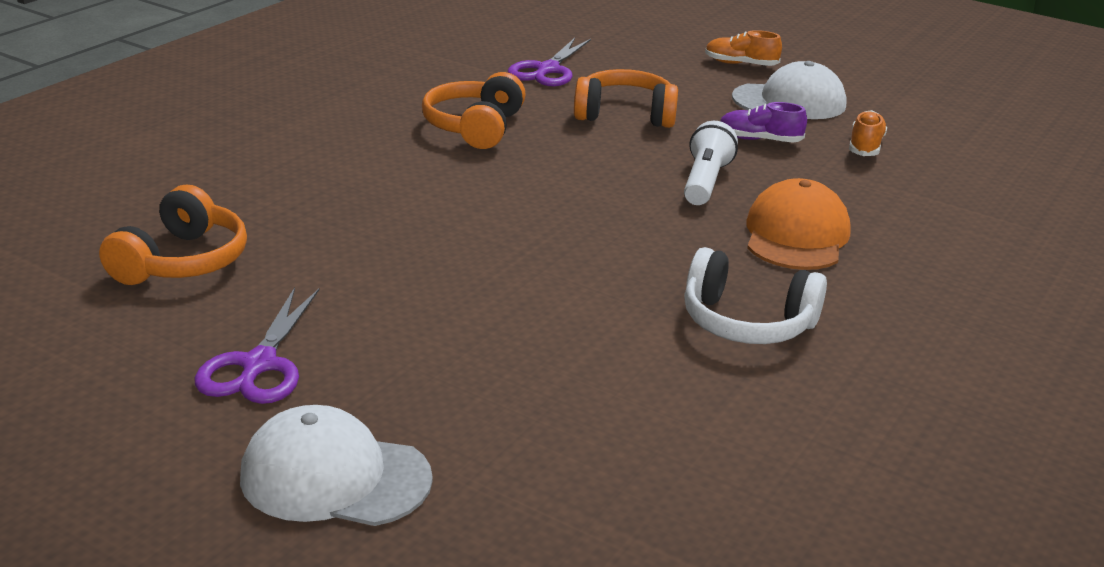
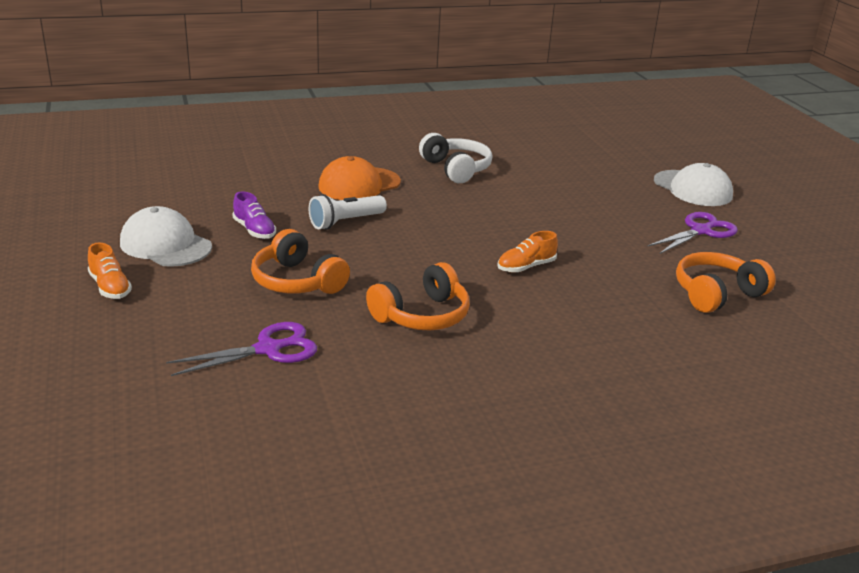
camera: 140 degrees left, 0 degrees up
(865, 146) = (205, 203): orange shoe -> orange shoe (526, 267)

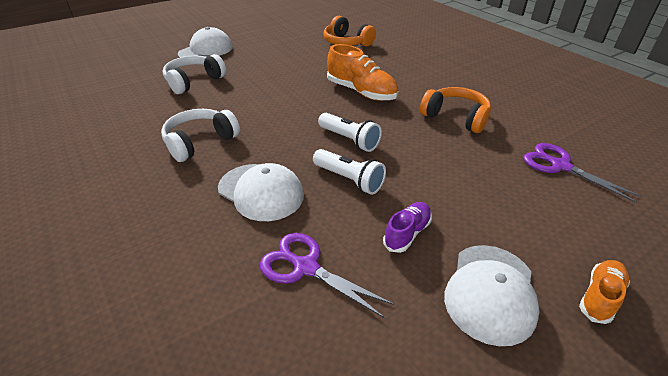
camera: 105 degrees left, 10 degrees up
(297, 281) = (468, 178): orange headphones -> none
(359, 184) = (261, 192): orange cap -> white cap
(414, 236) = (349, 140): none -> white flashlight
(526, 267) = (361, 92): orange shoe -> orange shoe, size x1.77
(594, 175) = (194, 81): none -> white headphones
(701, 231) = (271, 47): purple scissors -> purple scissors (306, 267)

